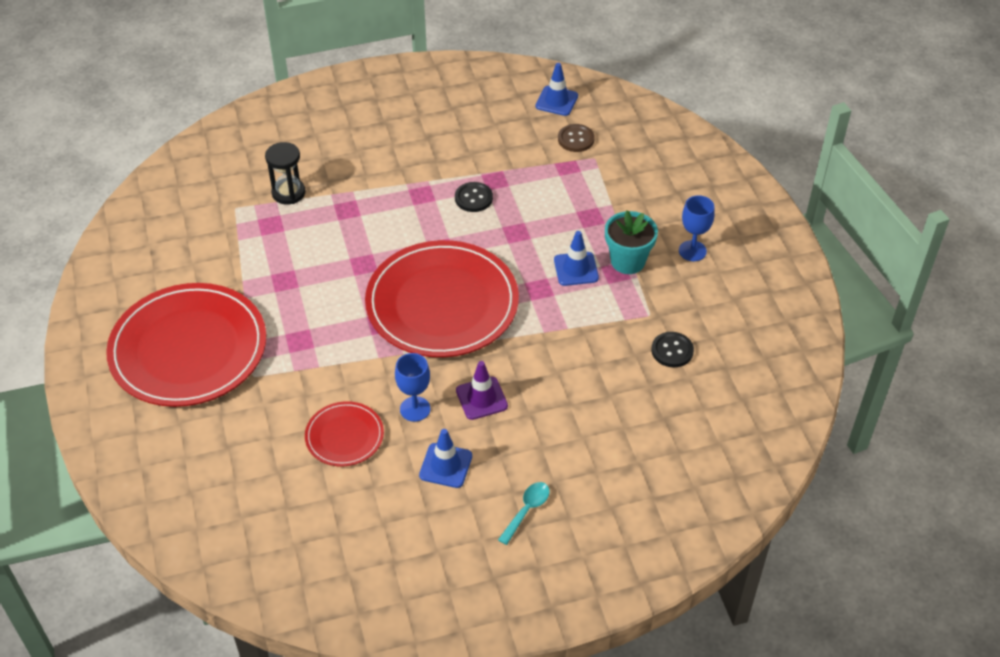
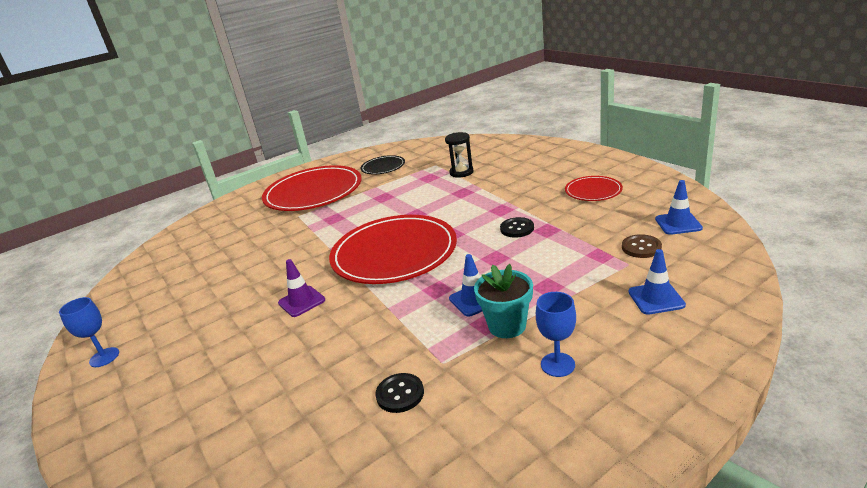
camera: 75 degrees right, 20 degrees down
(181, 259) = (383, 167): none -> black plate
(344, 436) = (253, 260): red plate -> red plate (593, 191)
(415, 409) = (283, 277): blue goblet -> blue goblet (104, 357)
(445, 465) = (230, 308): blue traffic cone -> blue traffic cone (656, 298)
(527, 510) = (184, 362): turquoise spoon -> none

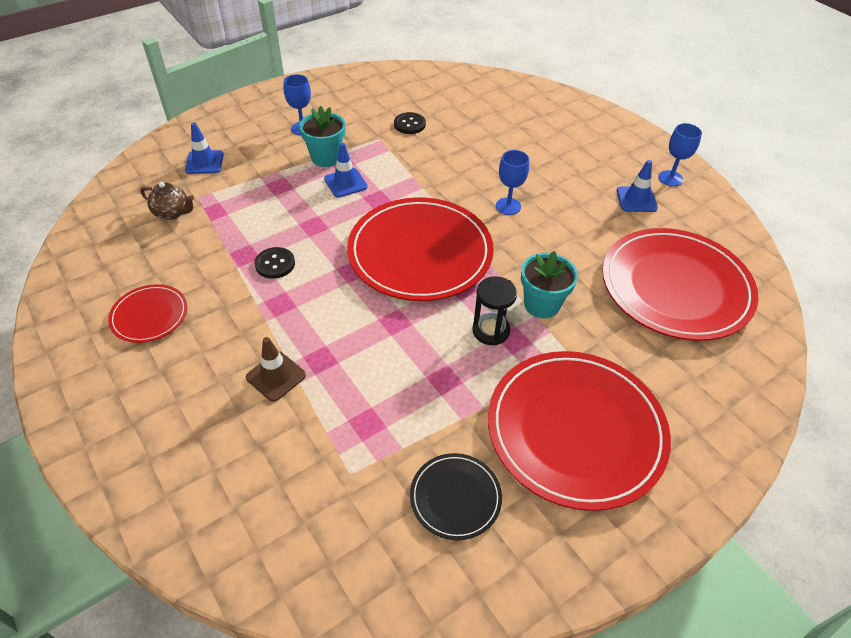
camera: 175 degrees right, 20 degrees up
(196, 261) = (676, 287): none -> red plate
(301, 301) = (508, 206): purple traffic cone -> blue goblet
(306, 237) = (542, 304): none -> turquoise flower pot
(461, 172) = (308, 424): black hourglass -> black hourglass (491, 331)
(488, 183) = (276, 376): none -> brown traffic cone
(641, 247) = (172, 213): brown button -> brown teapot
(678, 224) = (112, 236): blue traffic cone -> blue traffic cone (636, 199)

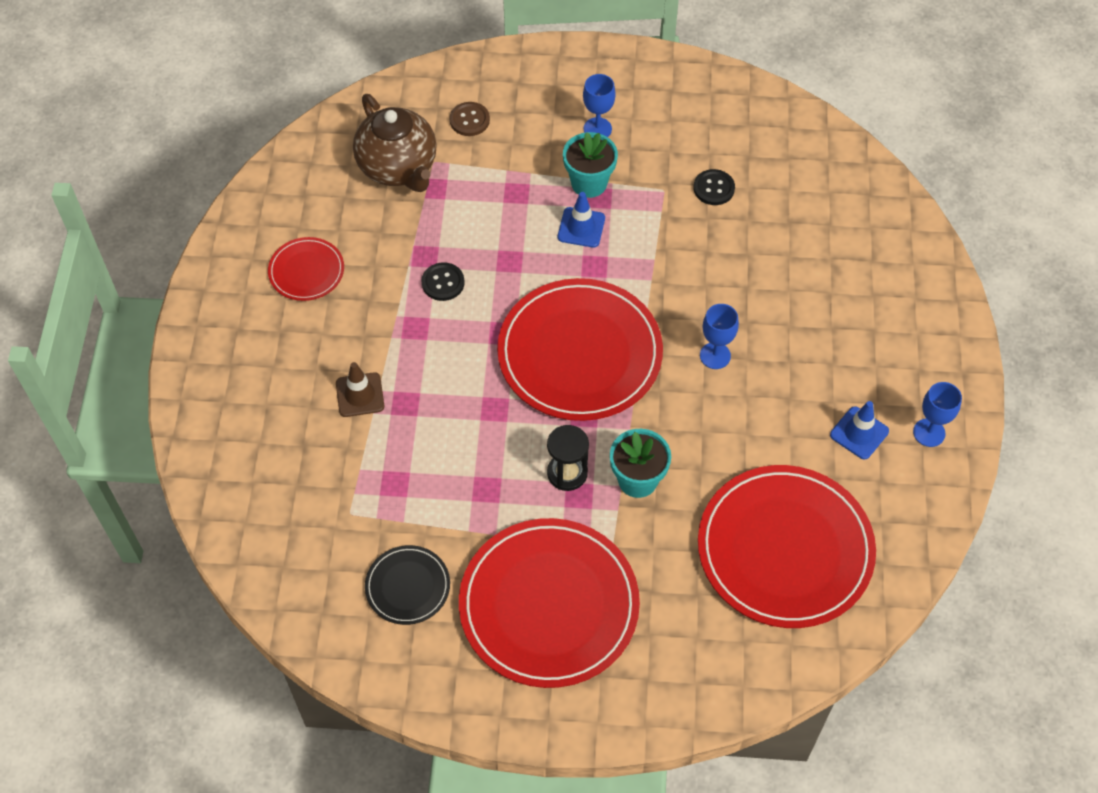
camera: 40 degrees right, 10 degrees up
(172, 213) = (398, 168): brown teapot -> brown teapot, size x1.94
(204, 162) = (469, 120): blue traffic cone -> brown button

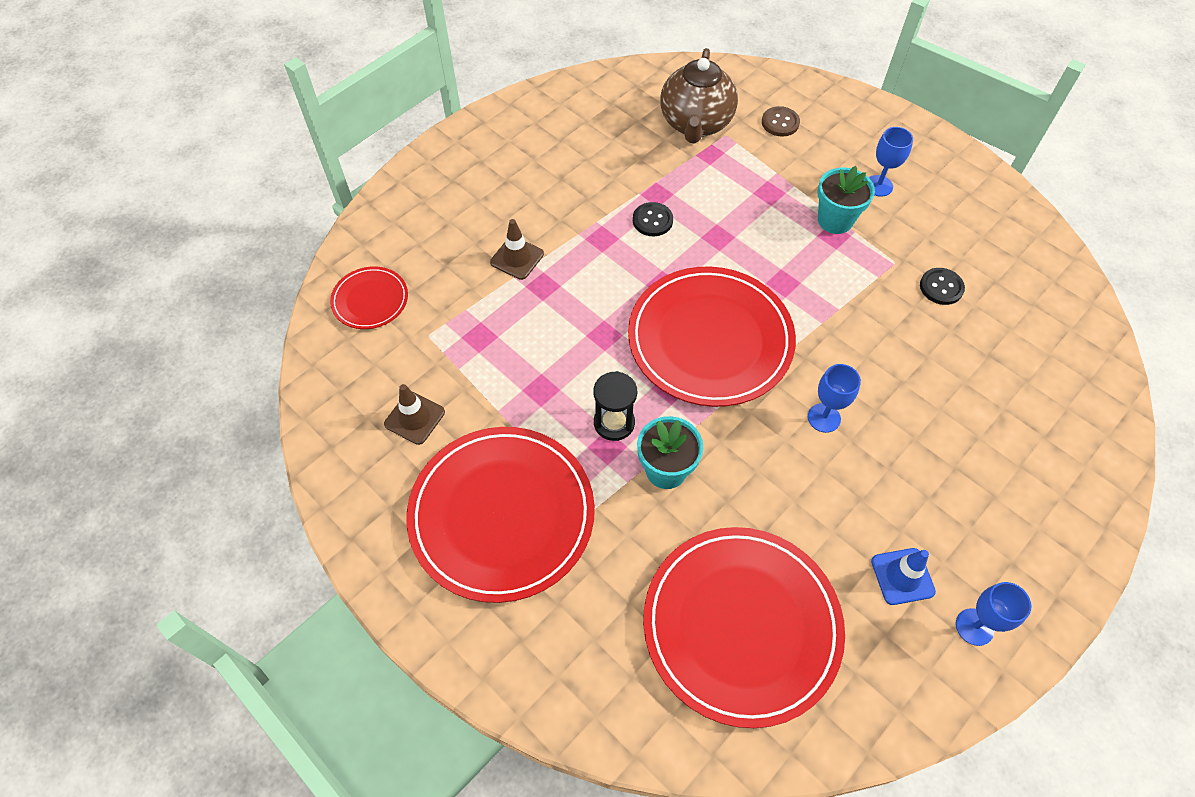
camera: 40 degrees right, 0 degrees up
(306, 271) = (563, 152): red plate -> red plate (370, 300)
(407, 586) = (414, 418): black plate -> brown traffic cone
(581, 227) = (798, 248): blue traffic cone -> none

